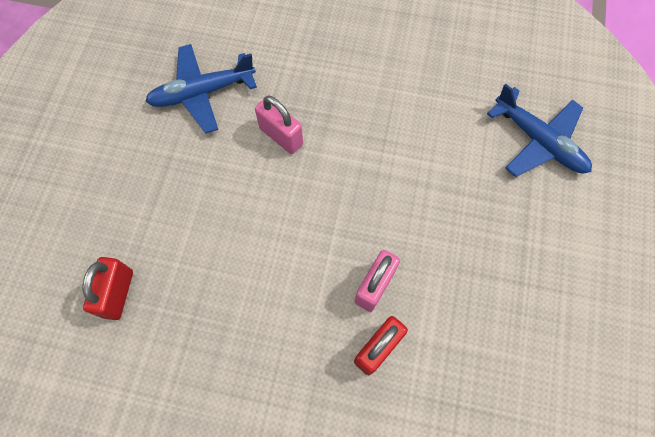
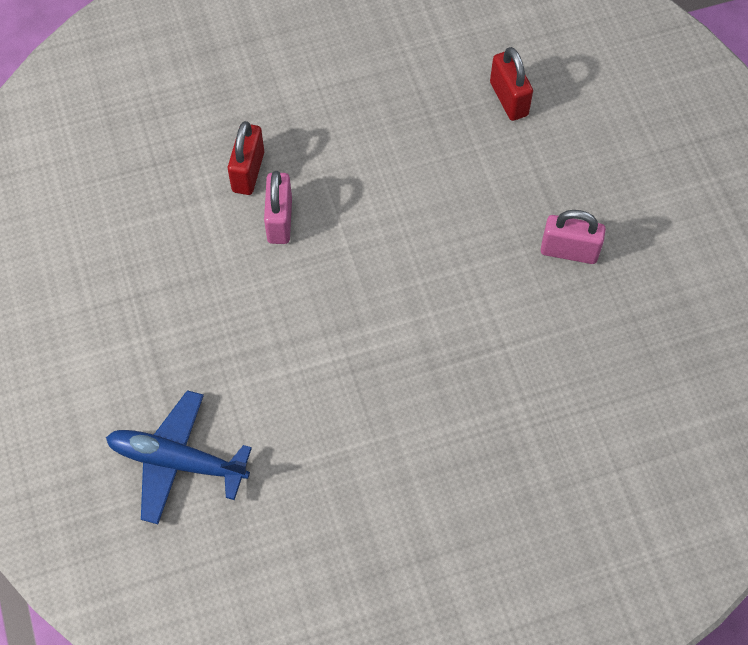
camera: 150 degrees right, 5 degrees down
(202, 93) = (588, 317): blue plane -> none
(281, 136) = (466, 315): pink padlock -> pink padlock (569, 251)

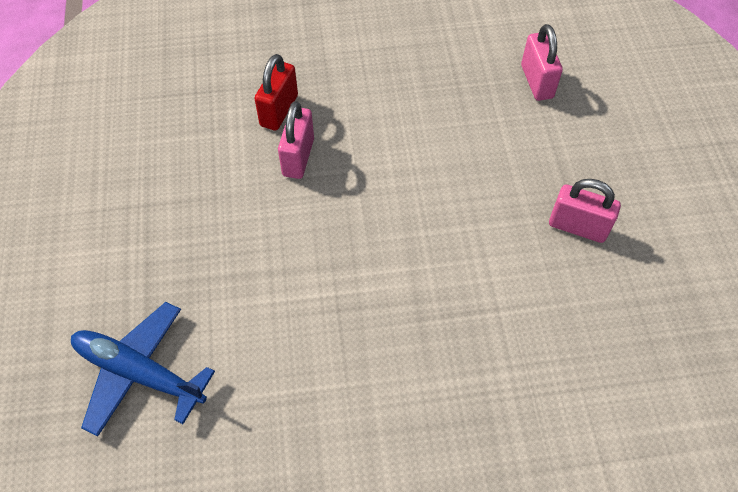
camera: 10 degrees right, 5 degrees down
(508, 99) = (536, 82): red padlock -> pink padlock

